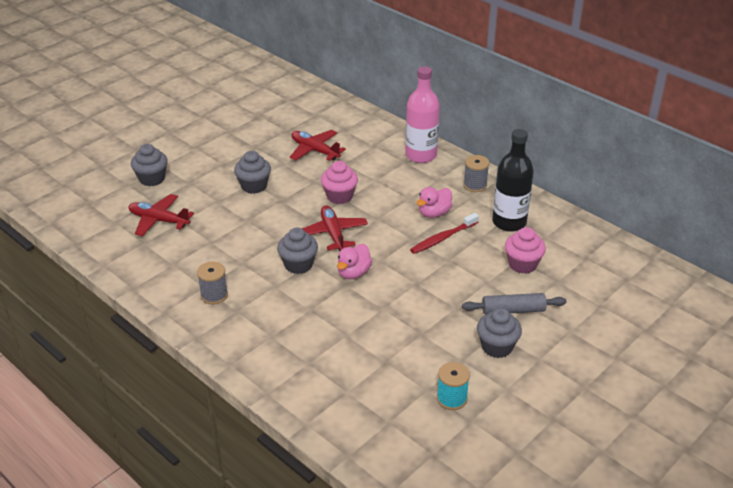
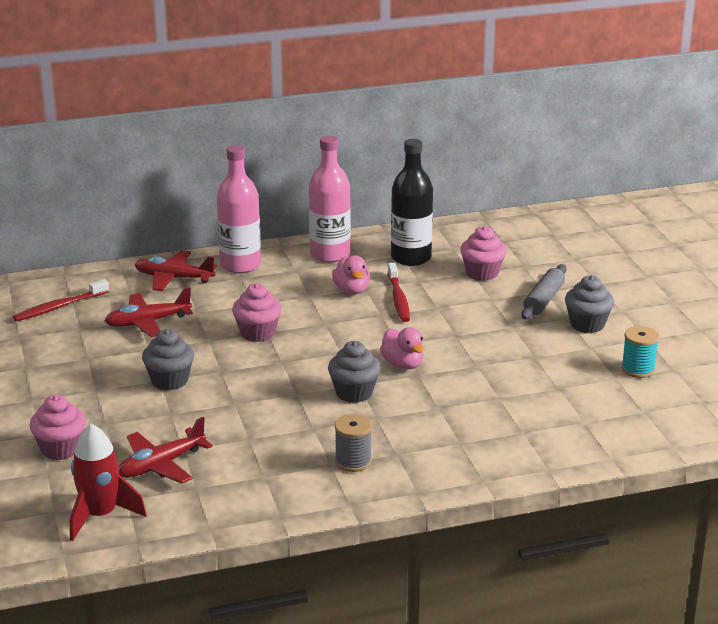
camera: 60 degrees left, 10 degrees down
(94, 220) = (100, 515): none -> red rocket
(152, 179) = (60, 449): grey cupcake -> pink cupcake
(304, 114) = (59, 307): none -> red toothbrush
(333, 234) = (322, 357): red plane -> red plane (174, 278)
(475, 185) = (330, 254): grey spool -> pink bottle

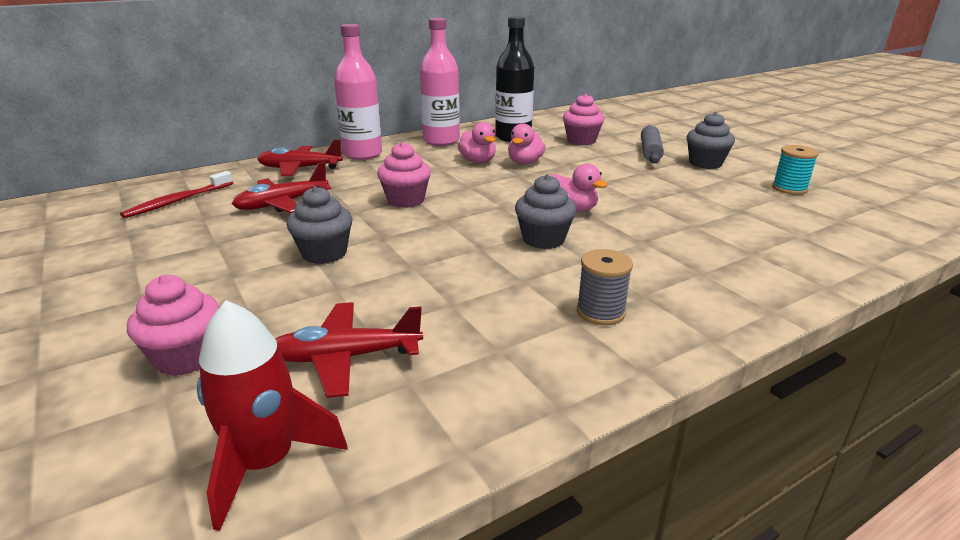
camera: 15 degrees left, 0 degrees up
(161, 465) = (346, 357): red plane -> red plane turned 45 degrees clockwise
(398, 299) = (525, 162): red toothbrush -> pink duck

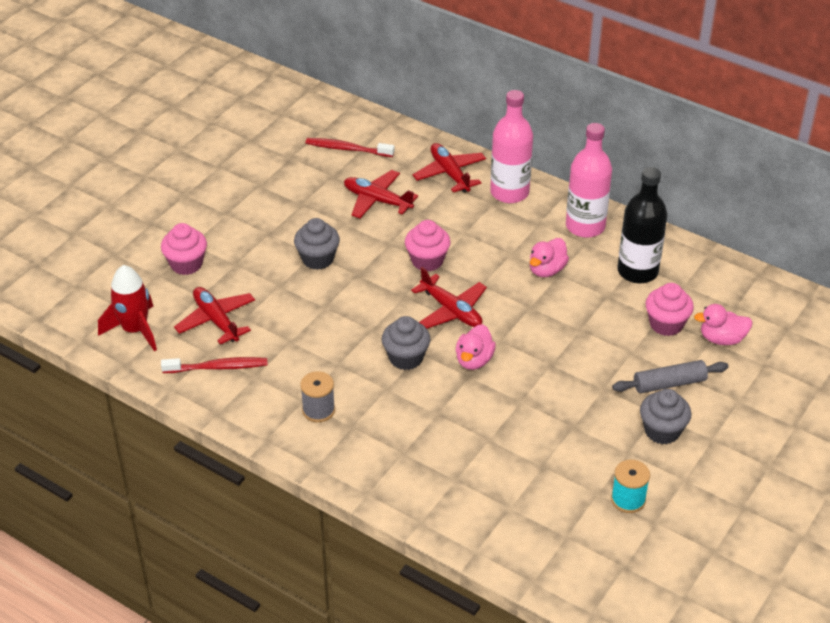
camera: 65 degrees right, 15 degrees up
(451, 381) = (218, 367): none -> red toothbrush
(491, 204) = (451, 310): none -> red plane
(525, 162) = (566, 302): pink duck -> pink duck (722, 339)

